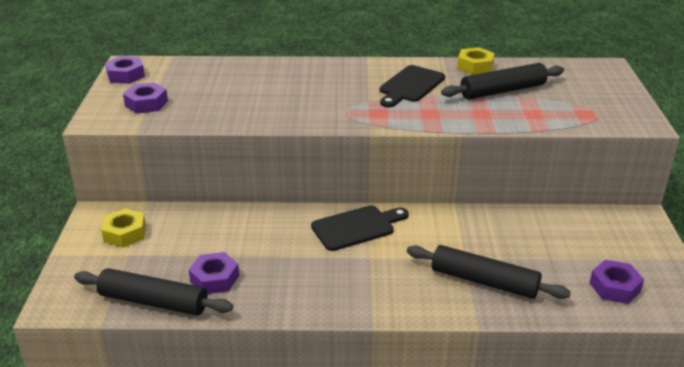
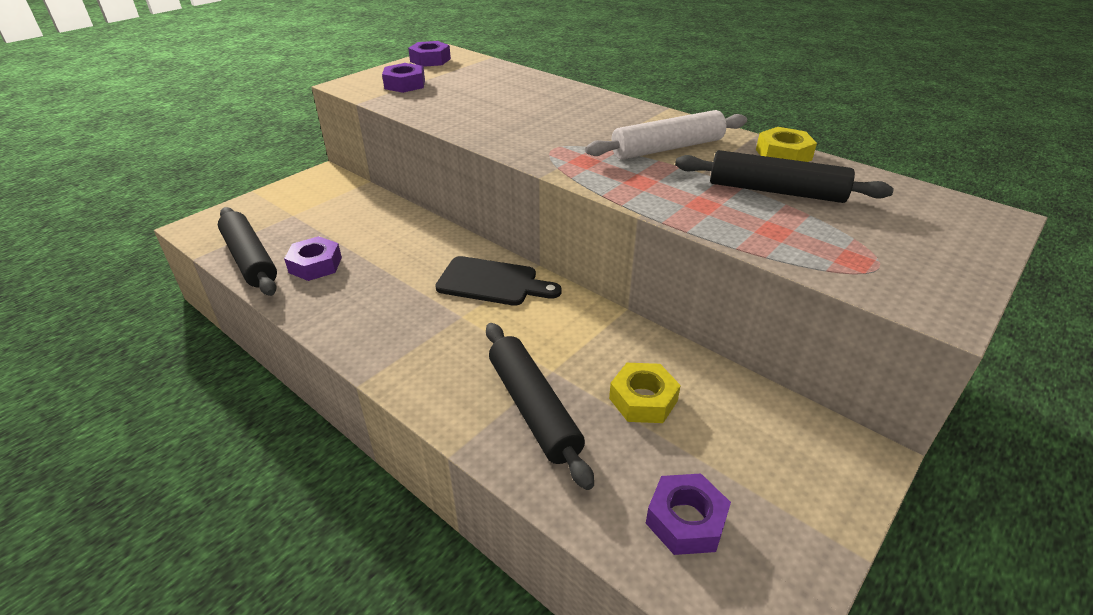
camera: 40 degrees right, 5 degrees up
(125, 233) = (317, 197): yellow nut -> yellow nut (643, 399)
(410, 86) = (667, 148): black cutting board -> white rolling pin

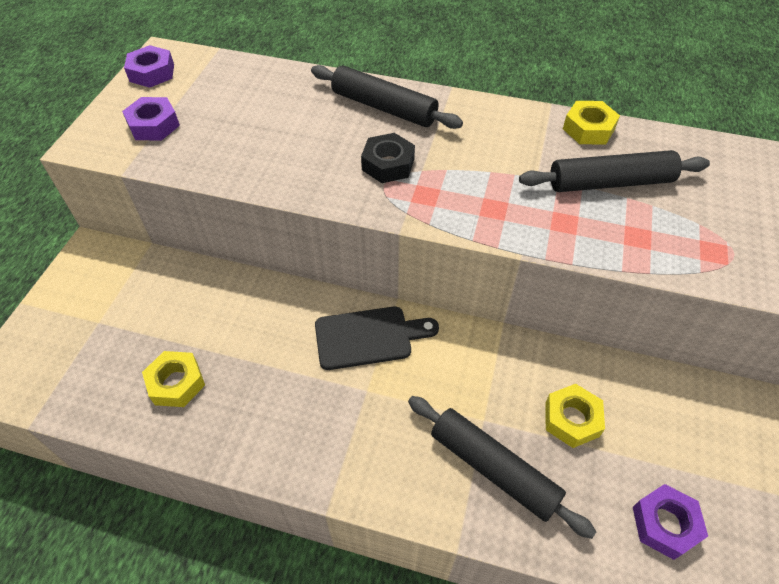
camera: 25 degrees left, 15 degrees up
(250, 259) = (97, 403): black rolling pin -> black rolling pin (384, 107)
(315, 265) = (176, 383): purple nut -> yellow nut
(568, 138) = (388, 164): none -> black nut
(667, 148) = (487, 151): white rolling pin -> none

